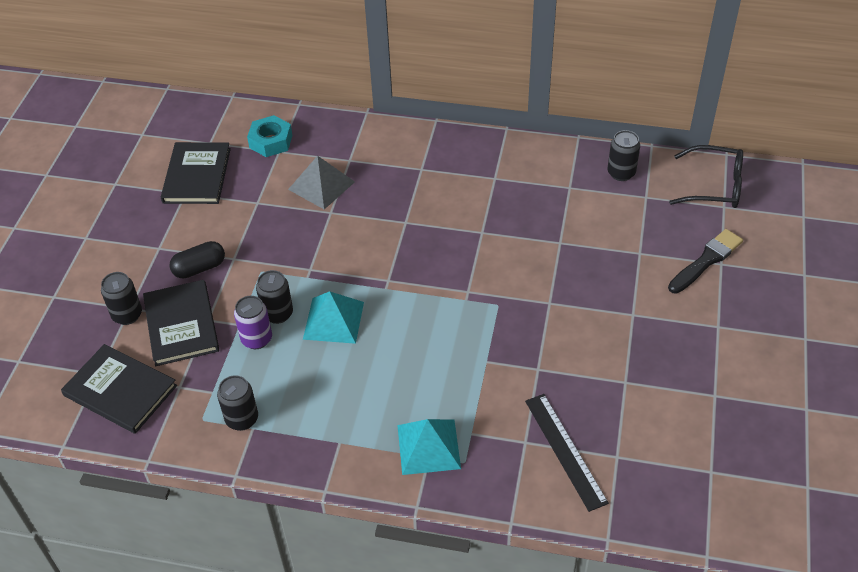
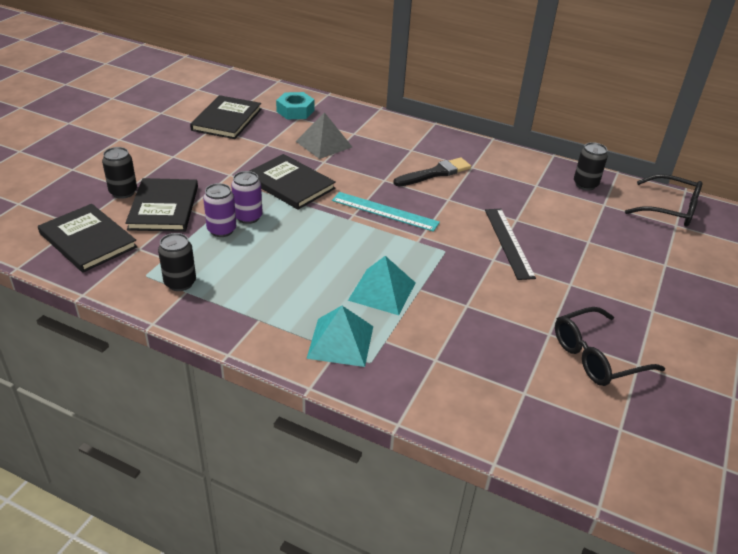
camera: 10 degrees right, 10 degrees down
(199, 268) = (198, 175): black capsule -> none
(278, 314) = (248, 217): black can -> purple can
(305, 255) = (290, 184): none -> black book
(333, 320) = (294, 231): turquoise pyramid -> turquoise pyramid (382, 291)
(420, 267) = (385, 211): none -> turquoise ruler
(565, 450) = (473, 375): black ruler -> black ruler (508, 242)
(675, 397) = (596, 356): none -> black glasses
(706, 260) = (651, 259): black brush -> black brush (435, 173)

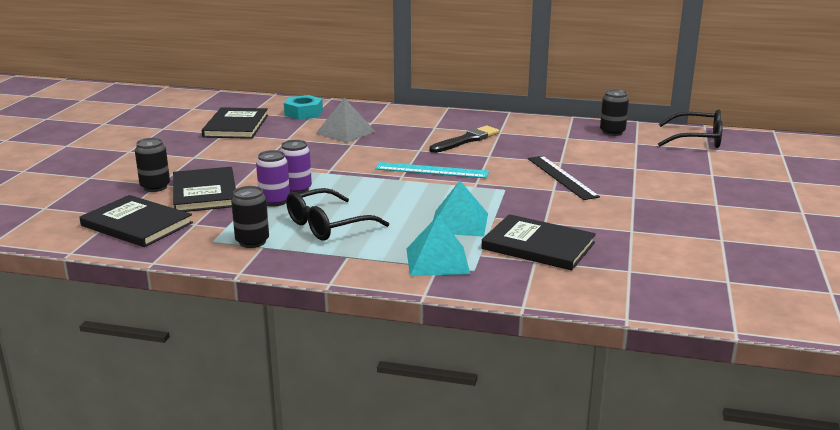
camera: 10 degrees left, 15 degrees down
(290, 184) = (327, 163): black book -> black book (538, 246)
(596, 356) = (682, 239): black glasses -> black glasses (327, 225)

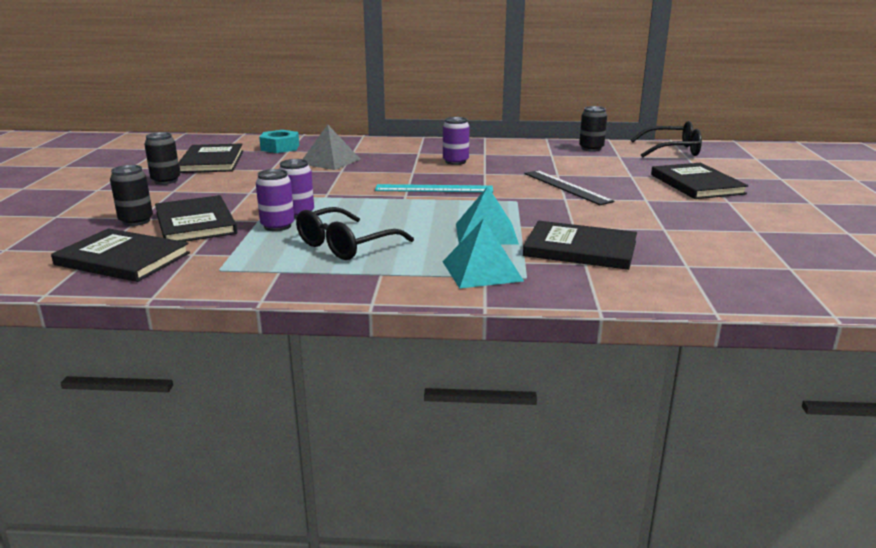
camera: 10 degrees left, 0 degrees up
(252, 242) = (266, 267): black can -> black can (166, 181)
(466, 140) = (455, 162): black brush -> purple can
(696, 182) = (696, 184): none -> black book

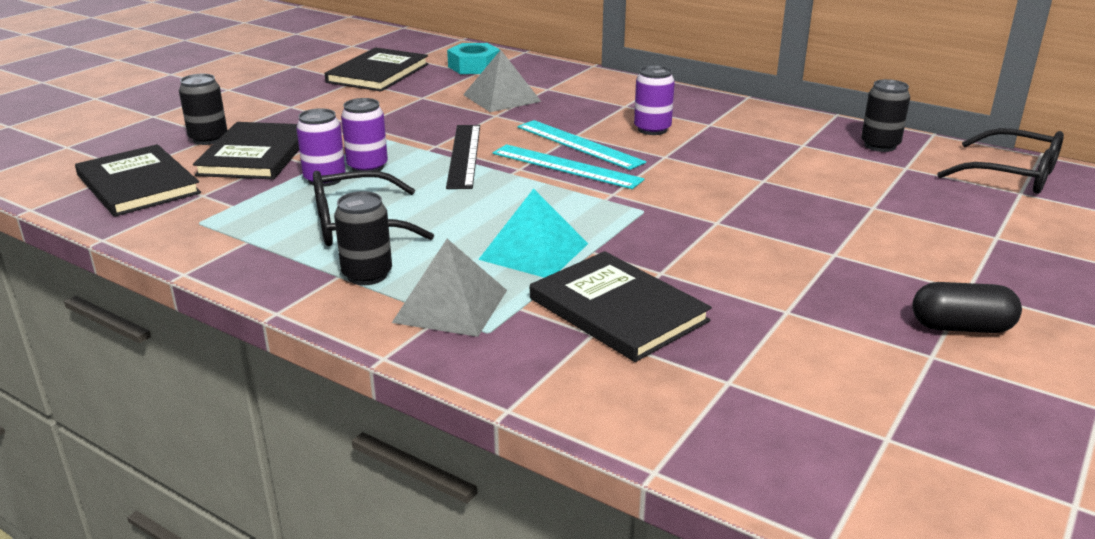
camera: 30 degrees right, 5 degrees up
(166, 181) = (301, 91): black can -> black can (367, 275)
(423, 176) = (579, 144): none -> turquoise ruler
(482, 271) = (451, 306): turquoise pyramid -> grey pyramid
(566, 187) = (745, 204): black ruler -> black ruler (464, 155)
(696, 184) = (960, 246): black book -> none
(749, 216) = (961, 327): none -> black capsule

